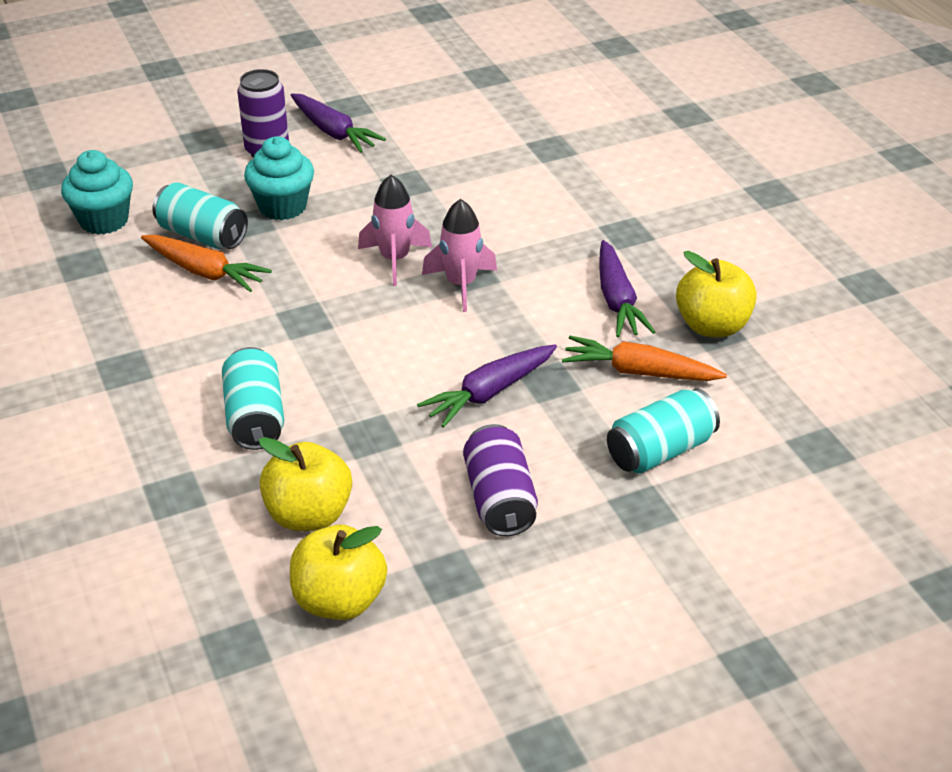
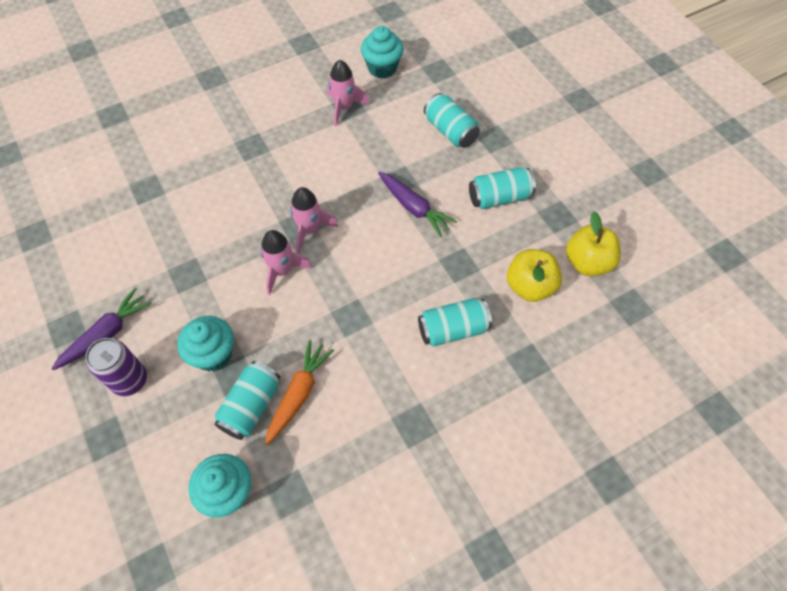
camera: 95 degrees left, 20 degrees up
(500, 499) = (499, 197): purple can -> turquoise can
(617, 300) = (322, 150): purple carrot -> none
(639, 372) = (388, 139): orange carrot -> none
(712, 326) = (344, 108): yellow apple -> pink rocket
(816, 375) = (382, 68): none -> turquoise cupcake

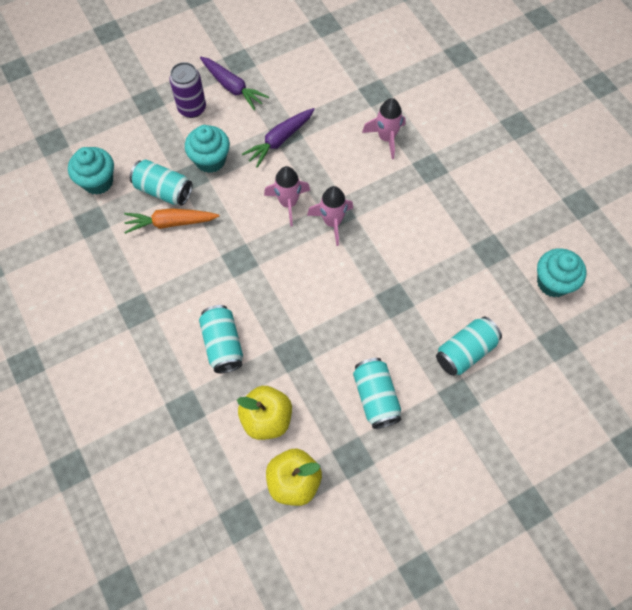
camera: 90 degrees right, 5 degrees up
(298, 394) = (170, 223): orange carrot -> orange carrot turned 150 degrees clockwise
(344, 108) = (488, 246): pink rocket -> pink rocket (386, 138)
(414, 207) = (360, 313): purple carrot -> purple carrot (280, 140)

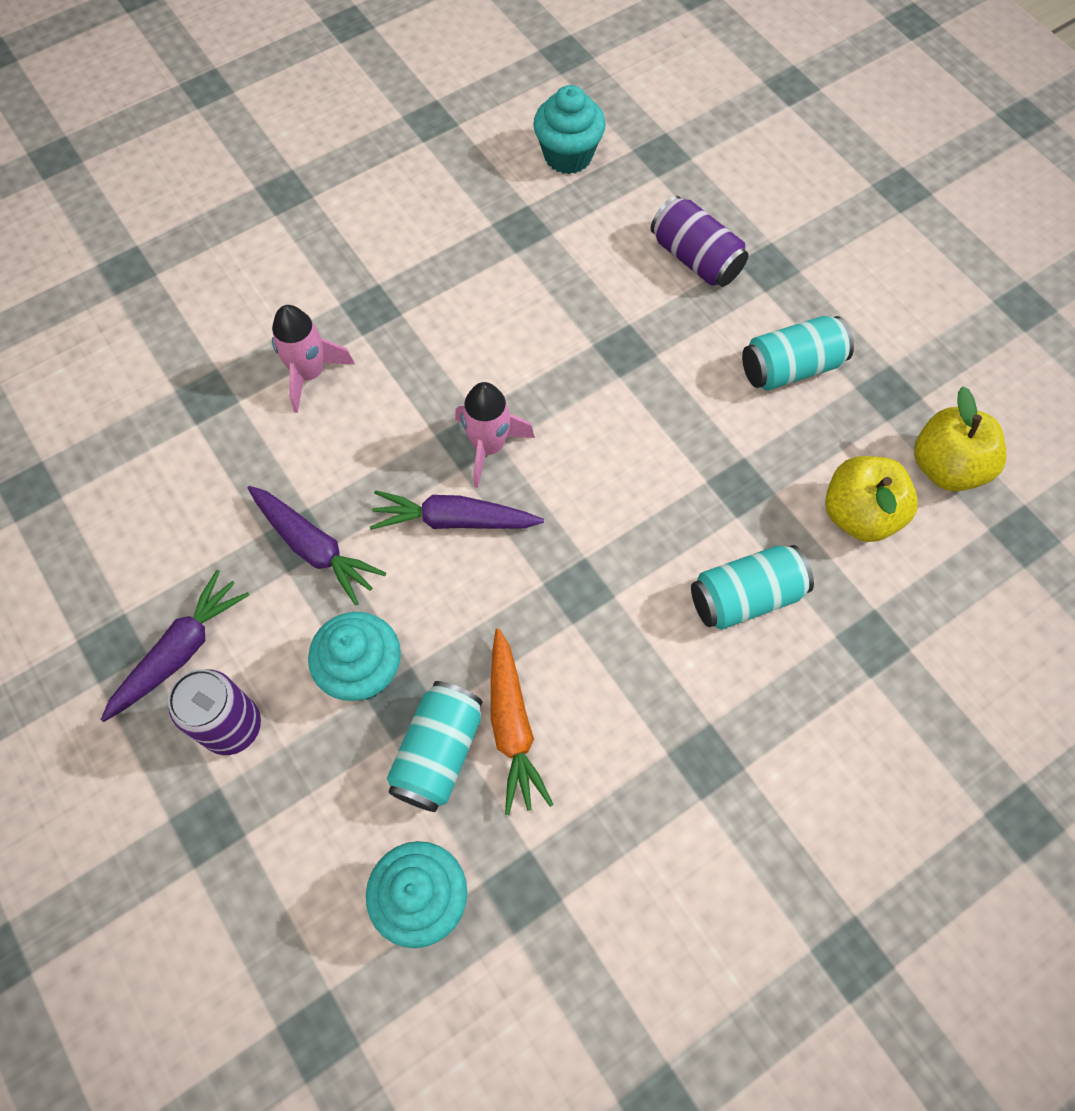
camera: 95 degrees left, 0 degrees up
(288, 203) = (454, 520): pink rocket -> purple carrot
(465, 351) = (695, 258): turquoise can -> purple can

